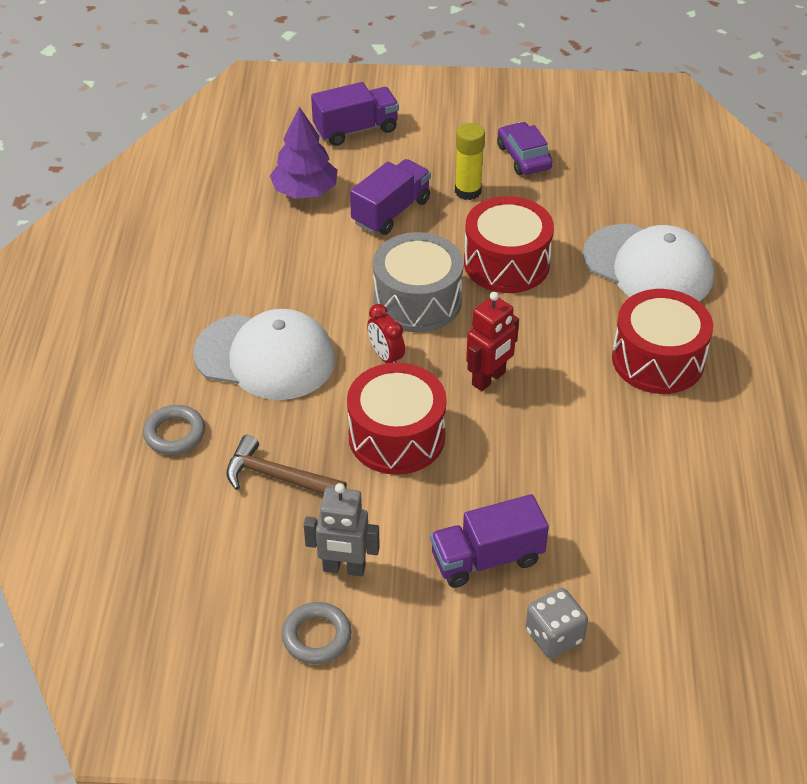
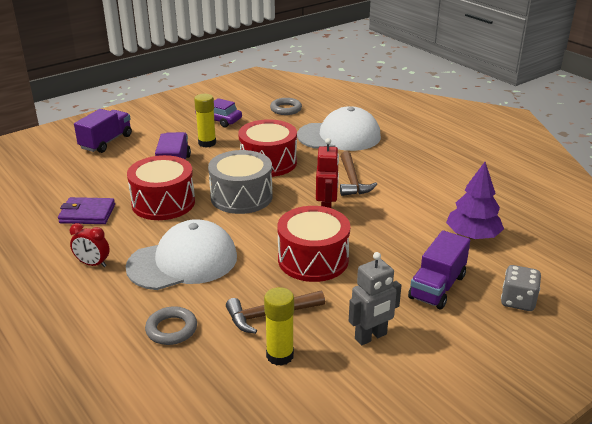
camera: 40 degrees left, 15 degrees down
(237, 234) = (87, 214): none -> purple wallet
(237, 529) = (280, 355): none -> yellow glue stick
(305, 191) = (108, 178): purple tree -> purple tree (472, 236)
(316, 636) = (404, 381): grey ring -> grey ring (286, 109)
(386, 357) = (257, 228): red clock -> red clock (93, 264)
(575, 350) = (352, 181): none -> brown hammer
(658, 359) = (395, 167): red drum -> red drum (163, 203)

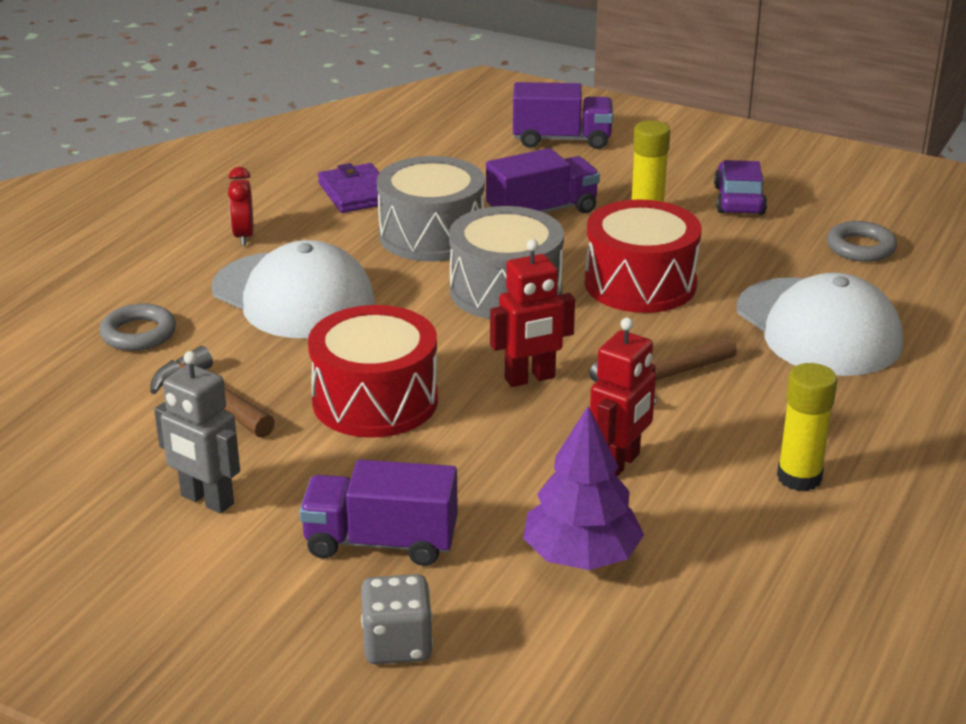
camera: 65 degrees right, 0 degrees up
(163, 203) = (432, 235): red drum -> grey drum
(280, 355) = (125, 431): yellow glue stick -> yellow glue stick (799, 478)
(410, 208) = (619, 464): none -> red robot

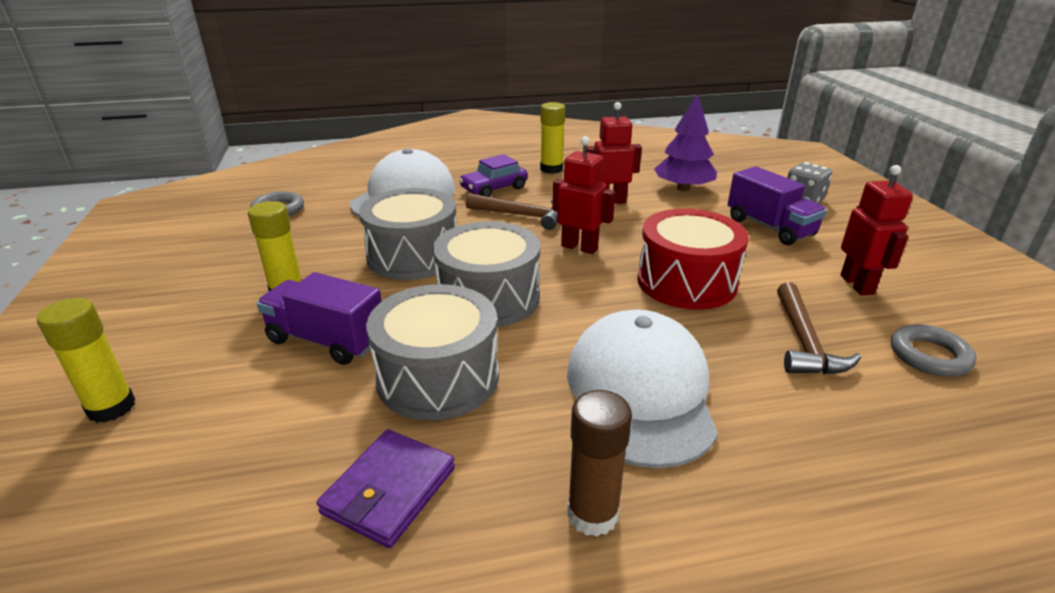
camera: 130 degrees left, 0 degrees up
(138, 334) = (829, 443): grey ring -> grey ring (929, 356)
(206, 500) = (857, 285): grey robot -> red robot
(243, 236) = (592, 514): red clock -> brown glue stick
(561, 140) = (111, 407): purple truck -> yellow glue stick
(640, 284) = (413, 256): red drum -> grey drum
(739, 200) = (225, 265): purple car -> purple car (494, 188)

